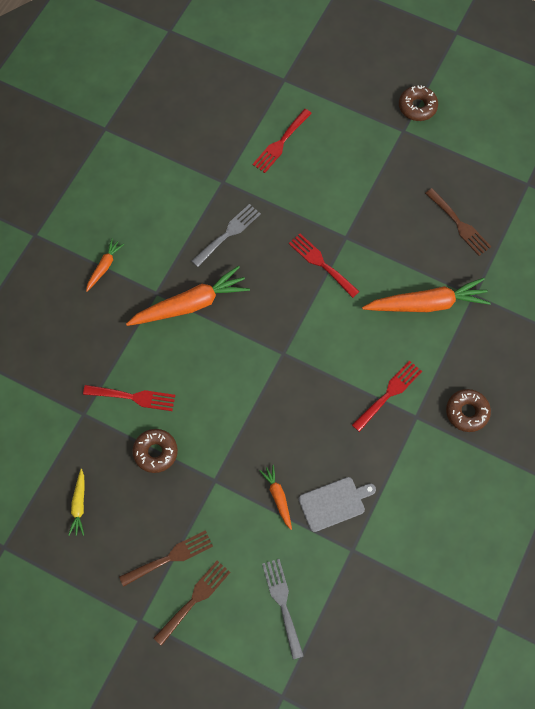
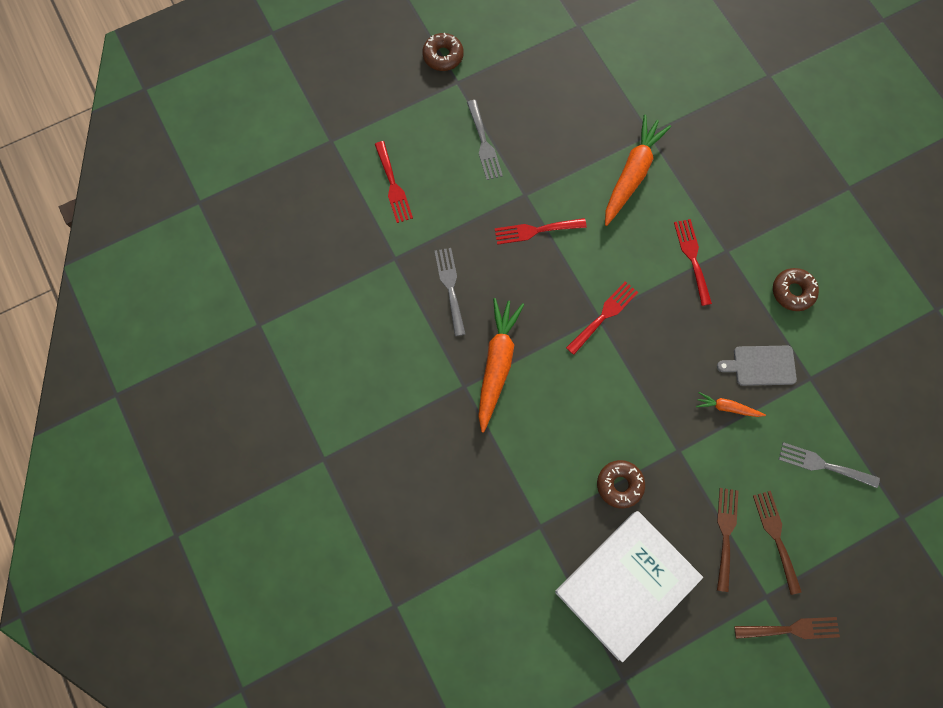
camera: 55 degrees left, 5 degrees up
(79, 504) = (626, 584): yellow carrot -> white book
(104, 267) = (404, 416): orange carrot -> none
(134, 397) = (554, 470): red fork -> red fork (604, 315)
(334, 503) = (761, 365): grey cutting board -> grey cutting board turned 105 degrees counterclockwise
(366, 182) = (484, 144): none -> grey fork
(459, 224) = (577, 100): brown fork -> brown fork (791, 629)
(467, 412) = (748, 210): brown donut -> brown donut (793, 292)

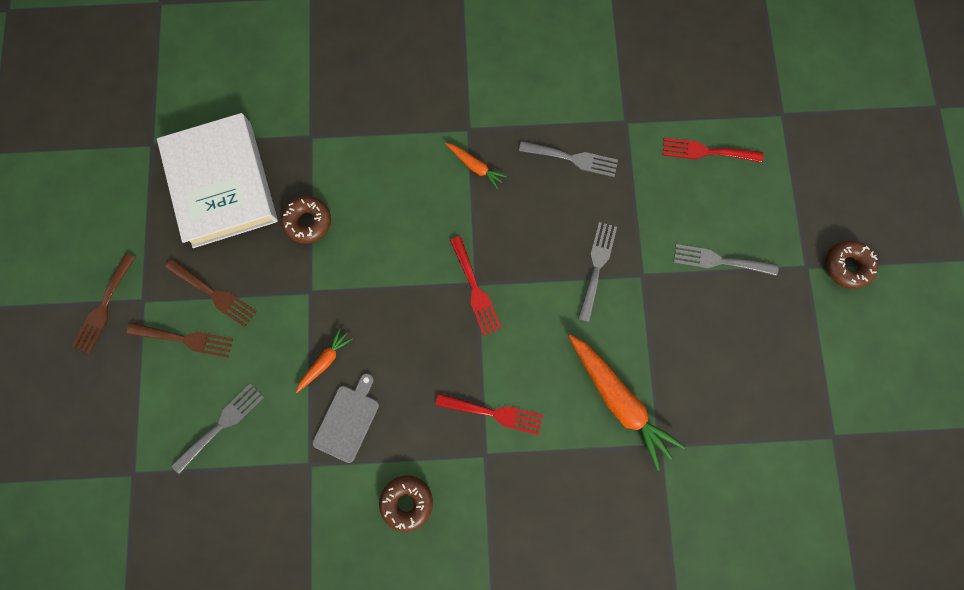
camera: 115 degrees right, 5 degrees up
(497, 364) = (475, 166): orange carrot -> orange carrot, size x0.50
(535, 230) = (597, 266): red fork -> grey fork

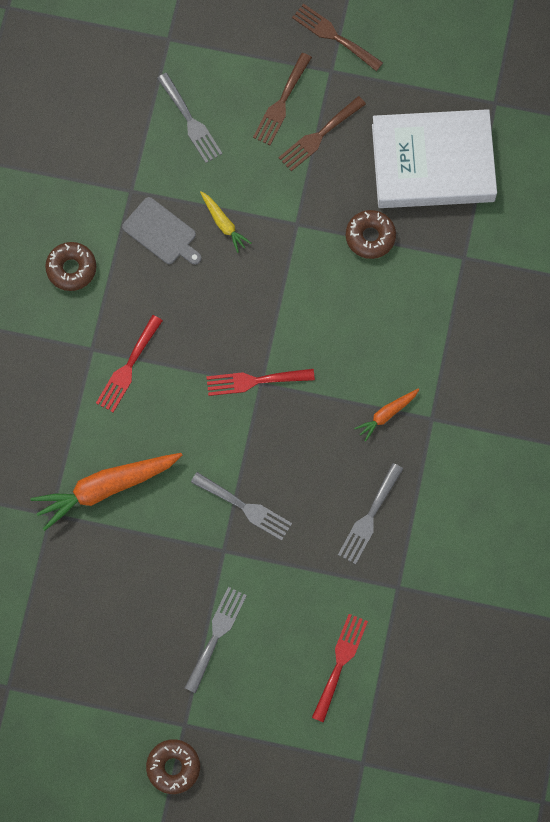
camera: 105 degrees right, 5 degrees down
(324, 361) = (223, 223): orange carrot -> yellow carrot

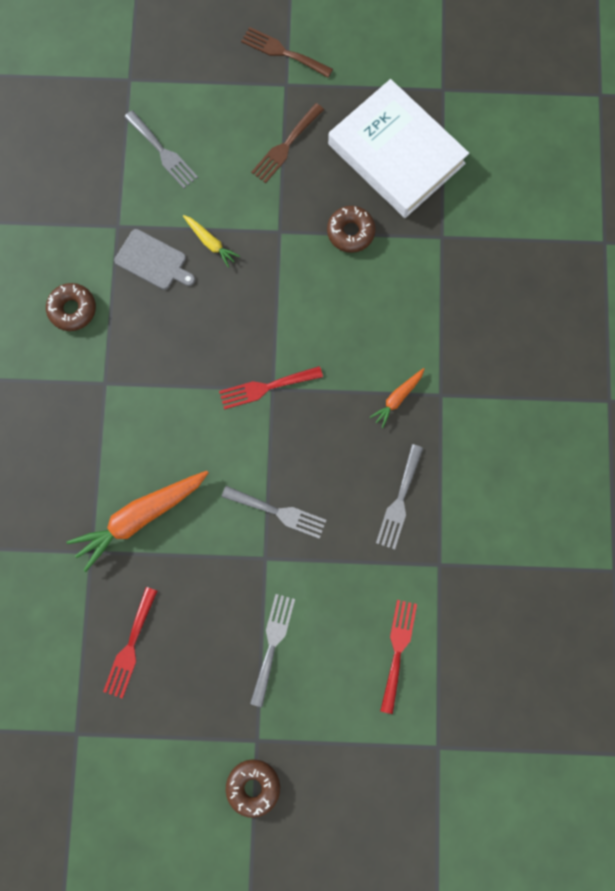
camera: 10 degrees left, 5 degrees up
(128, 368) = (142, 395): red fork -> red fork (130, 647)
(281, 103) = (245, 121): brown fork -> none
(433, 163) = (396, 154): white book -> white book turned 60 degrees clockwise

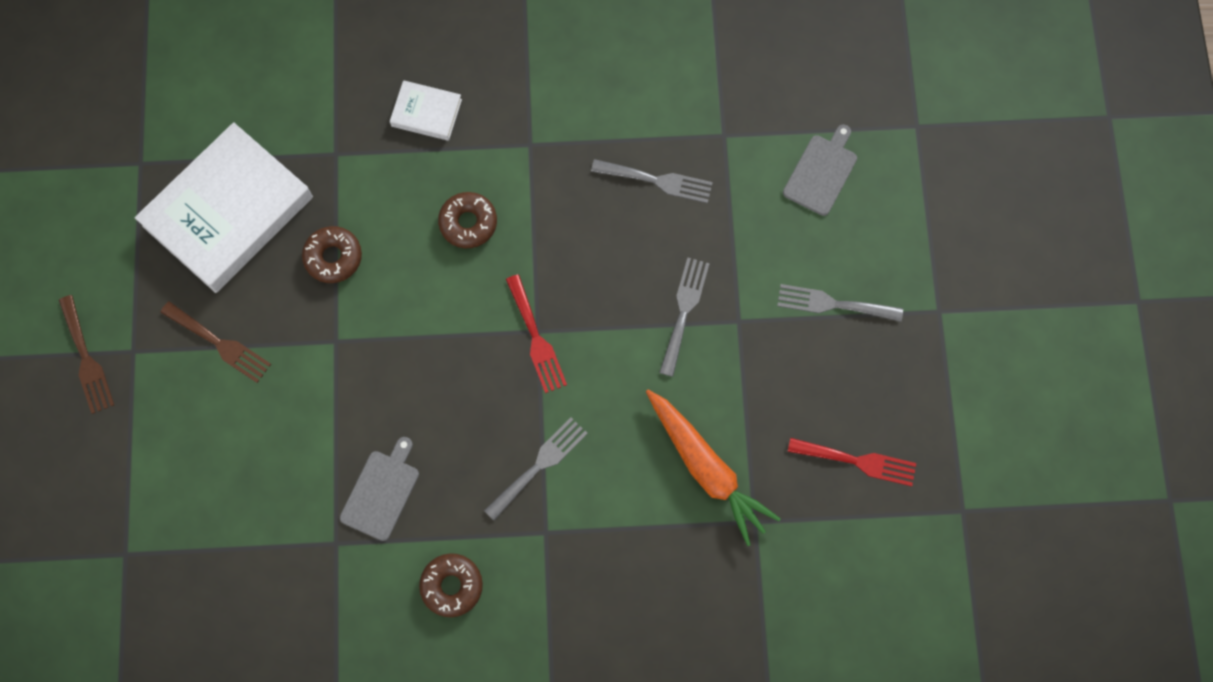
camera: 95 degrees left, 5 degrees down
(163, 152) = (231, 497): grey fork -> grey fork (539, 465)
(210, 242) = (353, 423): yellow carrot -> none
(253, 786) = (987, 310): brown donut -> brown donut (468, 223)
(282, 52) = (86, 359): brown fork -> brown fork turned 45 degrees counterclockwise
(397, 398) = (537, 190): orange carrot -> none
(397, 650) = (821, 172): red fork -> grey cutting board
(475, 311) = (426, 113): none -> white book

